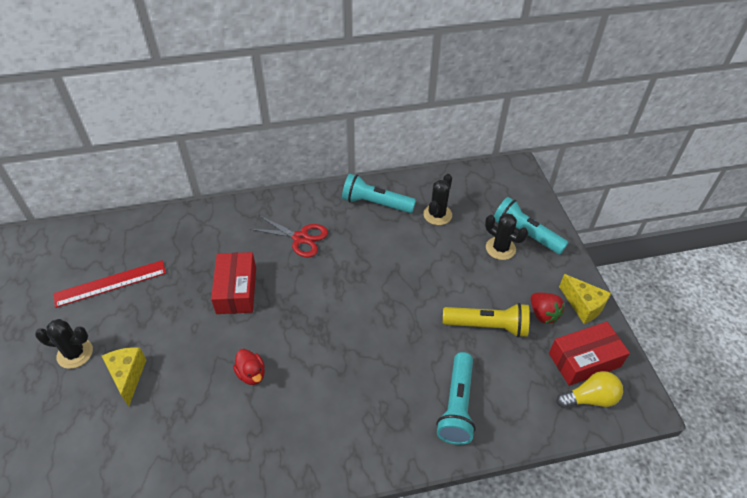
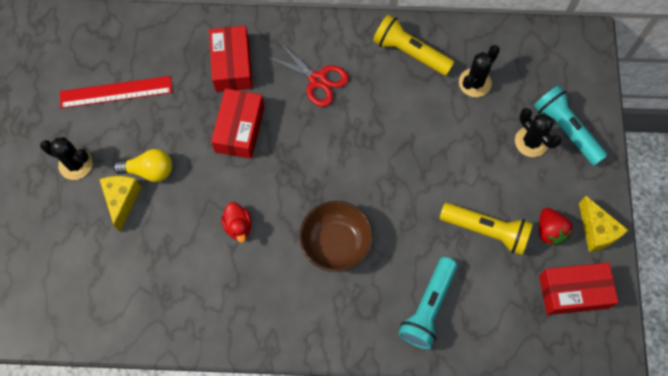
camera: 15 degrees right, 20 degrees up
(219, 241) = (232, 65): none -> red box
(351, 368) = (336, 243): none -> brown bowl
(375, 203) = (410, 52): turquoise flashlight -> yellow flashlight
(590, 398) = (563, 333): yellow light bulb -> yellow light bulb (149, 170)

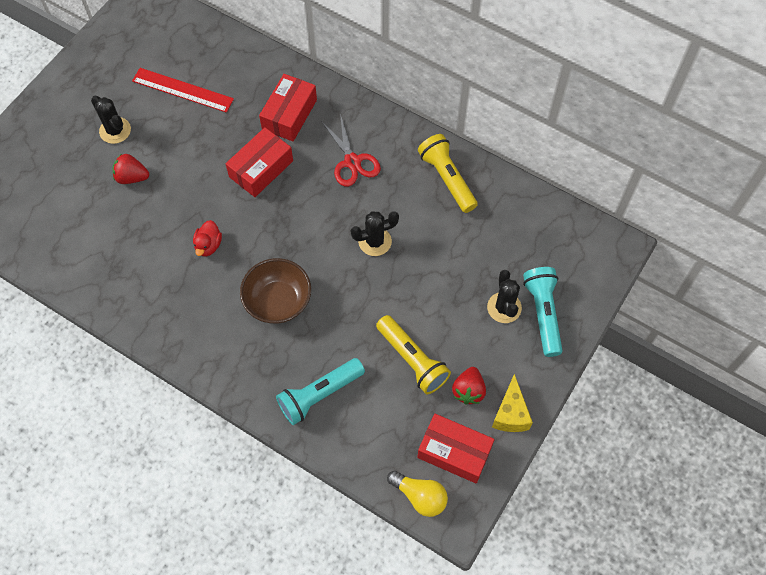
camera: 30 degrees right, 5 degrees down
(122, 200) = (132, 177): yellow cheese -> red strawberry
(149, 170) = (168, 165): yellow light bulb -> yellow light bulb (420, 496)
(475, 83) = (487, 232): black cactus -> black cactus (375, 241)

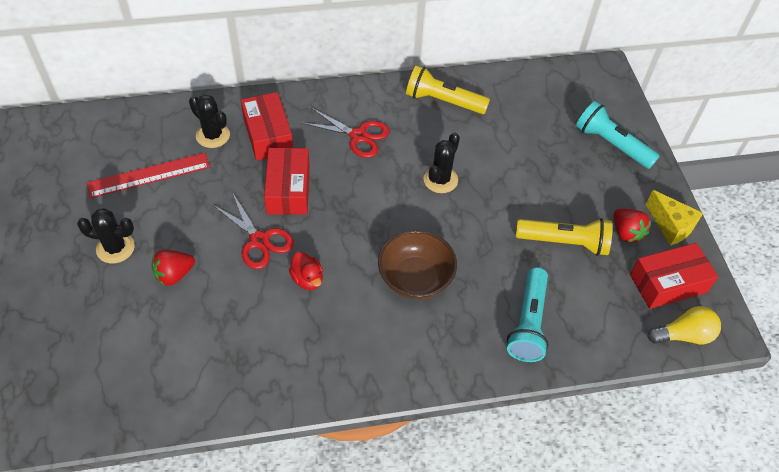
camera: 45 degrees left, 10 degrees down
(205, 193) = (259, 240): none -> red scissors
(504, 307) = (582, 159): black cactus -> black cactus (213, 135)

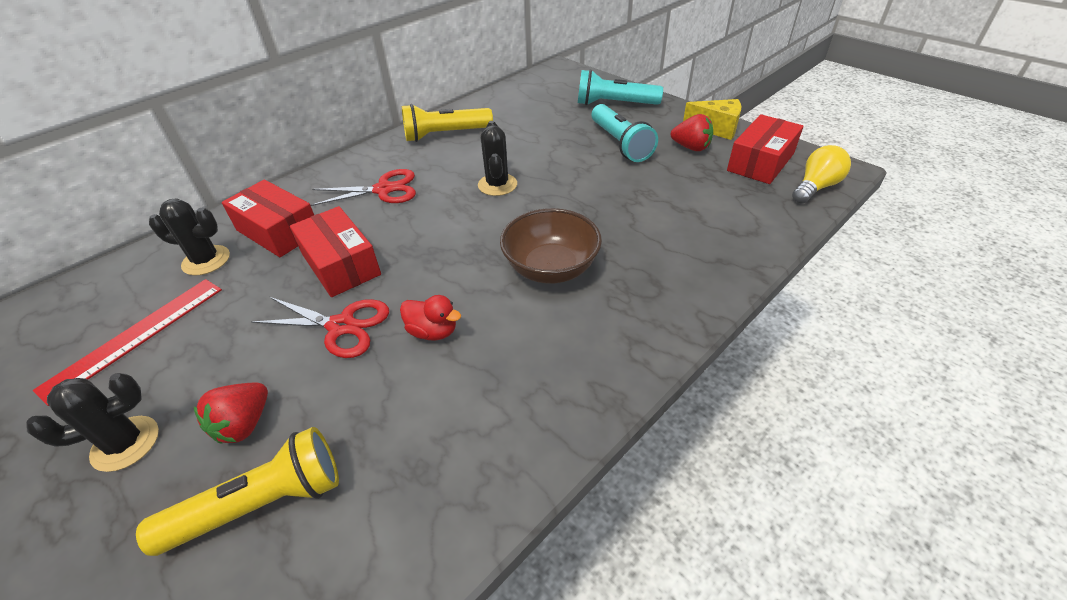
camera: 30 degrees left, 10 degrees down
(528, 323) = (692, 246): turquoise flashlight -> turquoise flashlight (620, 144)
(564, 242) = (652, 175): yellow flashlight -> yellow flashlight (261, 504)

